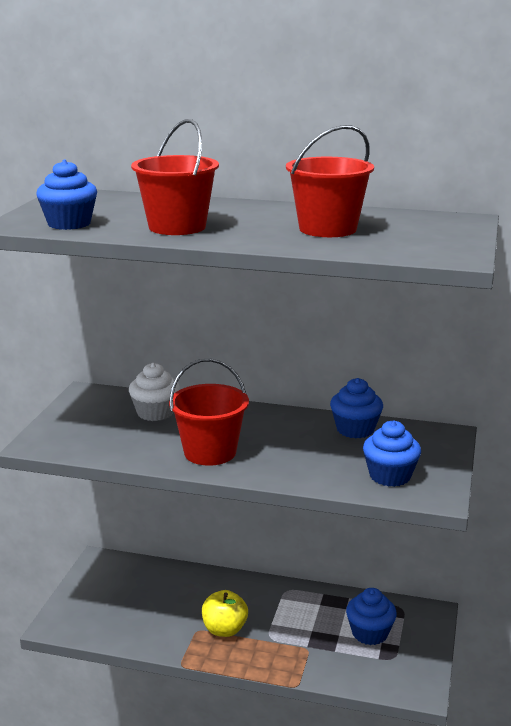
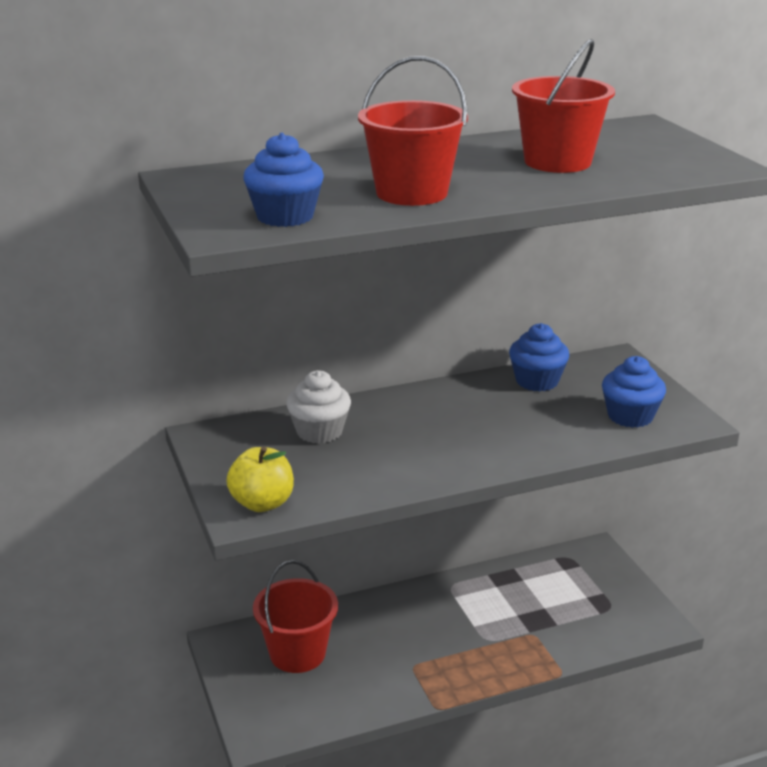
camera: 35 degrees left, 5 degrees up
(210, 452) = (440, 454): red bucket -> red bucket (297, 653)
(224, 630) = (438, 653): yellow apple -> yellow apple (262, 503)
(370, 633) = (568, 593): blue cupcake -> none

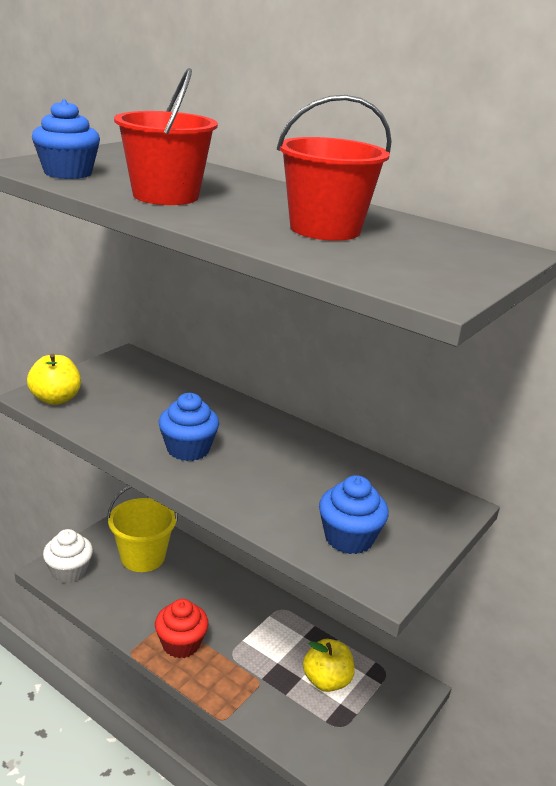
camera: 55 degrees right, 0 degrees up
(297, 653) = (143, 557): red bucket -> yellow bucket
(319, 431) = (170, 394): white cupcake -> white cupcake (69, 571)
(450, 668) = (181, 644): none -> red cupcake
(537, 381) = (355, 470): blue cupcake -> blue cupcake (188, 449)
(557, 594) = (326, 680): none -> yellow apple

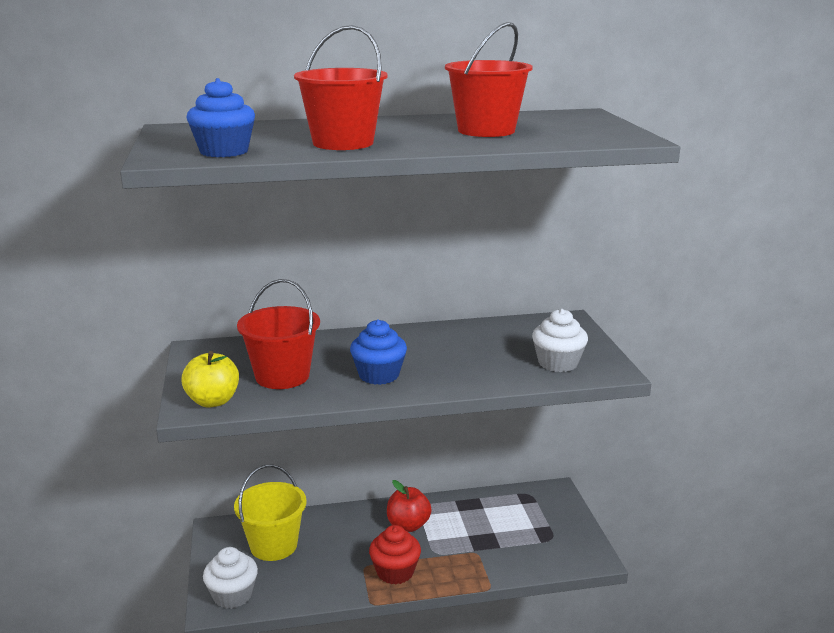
camera: 45 degrees left, 5 degrees down
(129, 408) = (282, 376): none -> red bucket
(247, 616) = (408, 525): none -> red apple
(326, 680) = (509, 522): yellow apple -> none
(349, 538) = (558, 363): blue cupcake -> white cupcake

